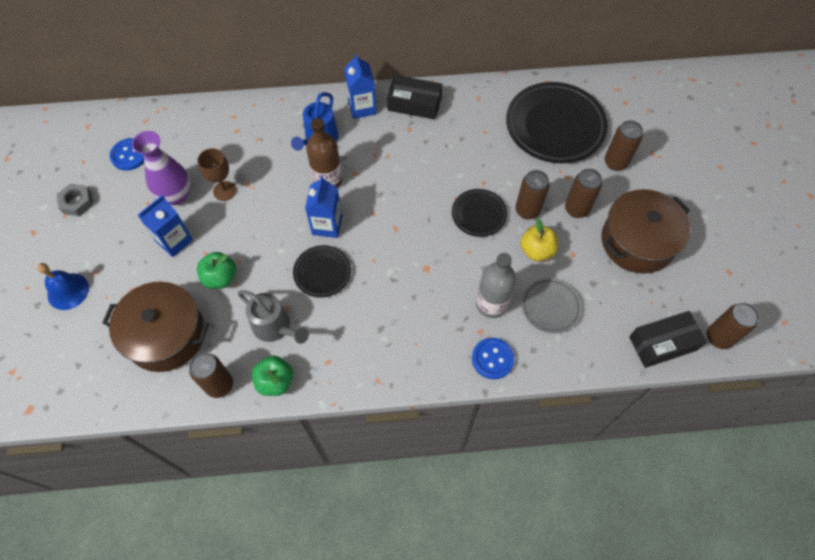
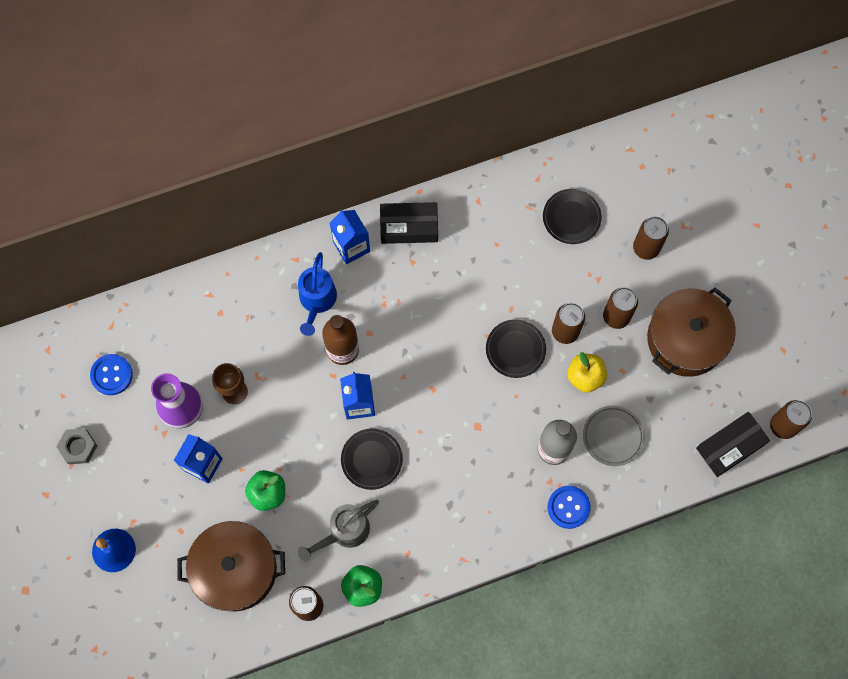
camera: 15 degrees left, 10 degrees up
(276, 328) = (344, 532): grey watering can -> grey watering can turned 120 degrees clockwise
(555, 126) = (571, 218): black plate -> black plate, size x0.52

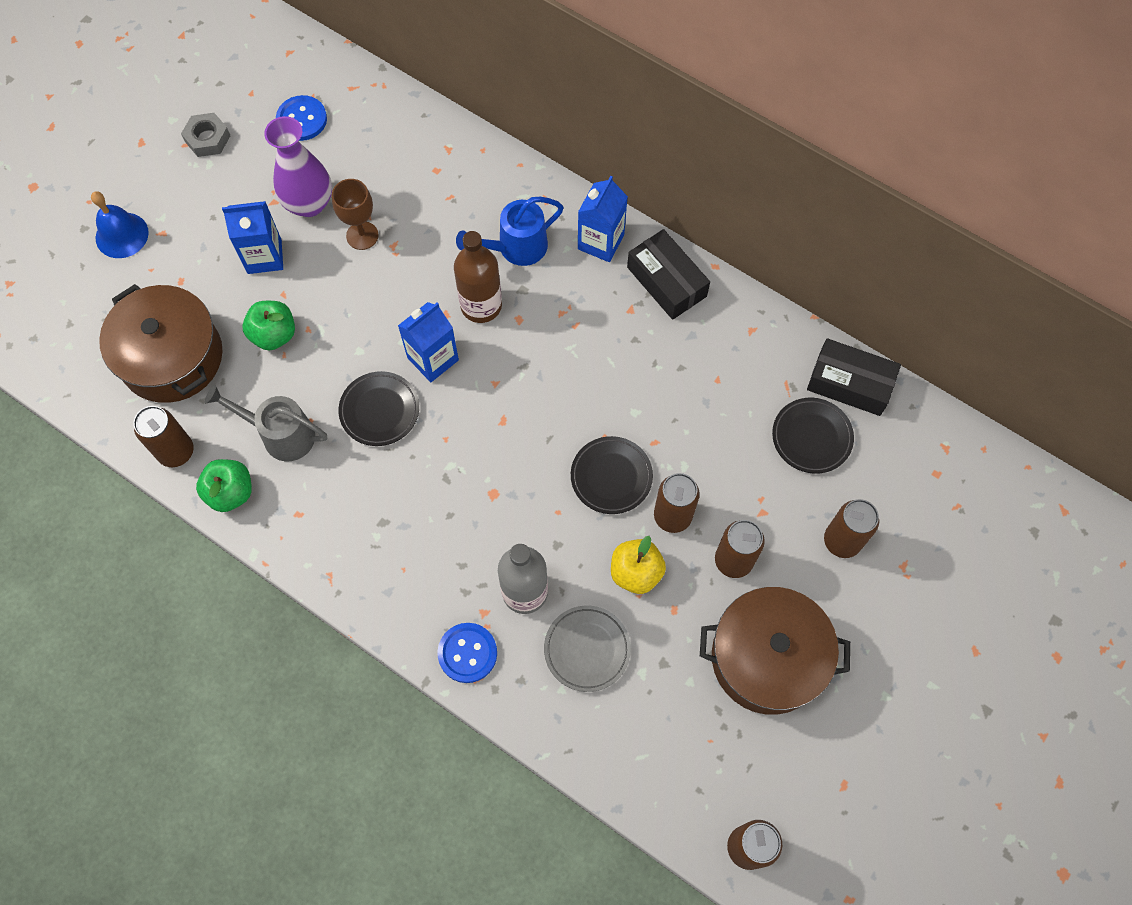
camera: 55 degrees right, 5 degrees down
(730, 447) = (673, 797): black box -> black box (849, 384)

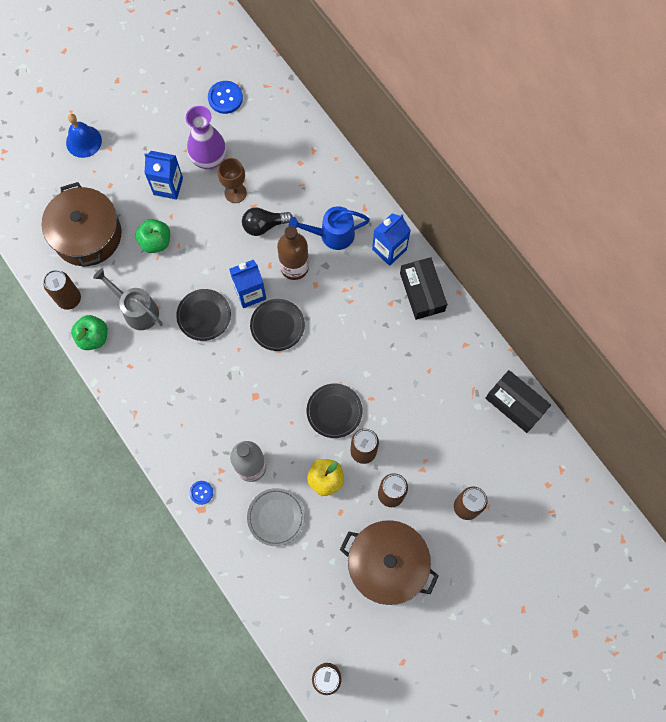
camera: 20 degrees right, 5 degrees up
(207, 139) = (160, 92): grey nut -> none
(418, 265) = (264, 225): none -> black light bulb
(467, 653) = (201, 492): blue button -> blue button, size x0.60
(811, 437) = (475, 431): black plate -> black plate (277, 326)

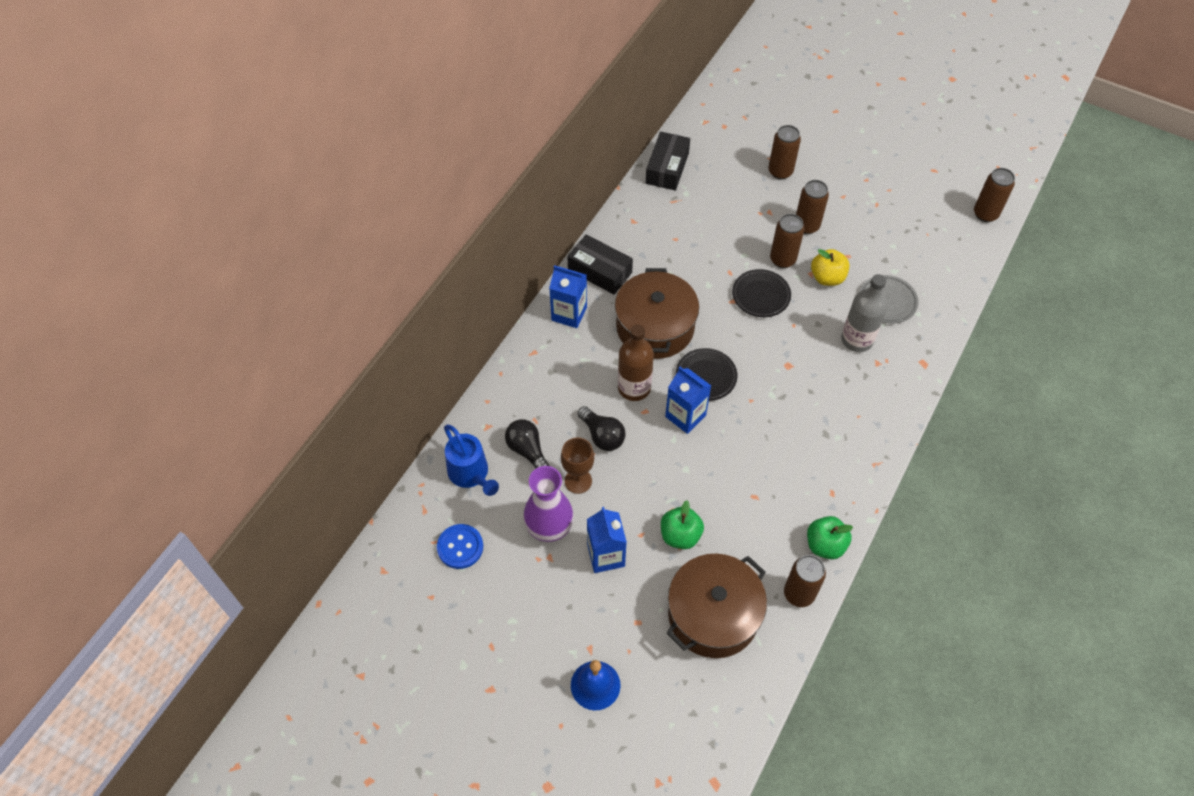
camera: 115 degrees left, 15 degrees down
(136, 310) = (769, 516): grey watering can -> none
(201, 492) = (909, 369): blue button -> none
(204, 316) = (735, 447): black plate -> none
(278, 169) = (528, 451): none -> black light bulb
(331, 235) = (580, 369): blue watering can -> blue watering can (471, 475)
(387, 564) = (867, 207): brown pot -> brown pot (655, 327)
(422, 292) = (599, 271): black box -> black box turned 75 degrees clockwise

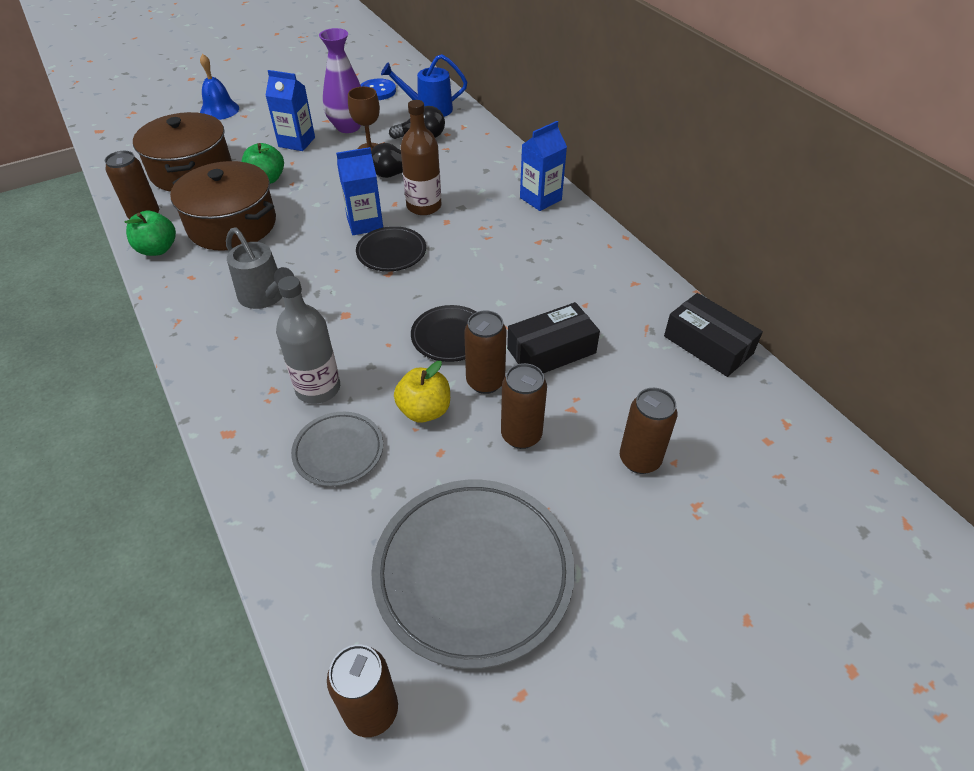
camera: 120 degrees right, 10 degrees down
(599, 271) = (578, 234): black box -> black box (551, 350)
(655, 327) = (478, 243): brown pot -> brown pot (232, 224)
(811, 426) = (266, 296): none -> grey watering can
(899, 209) = (473, 573): none -> grey plate

